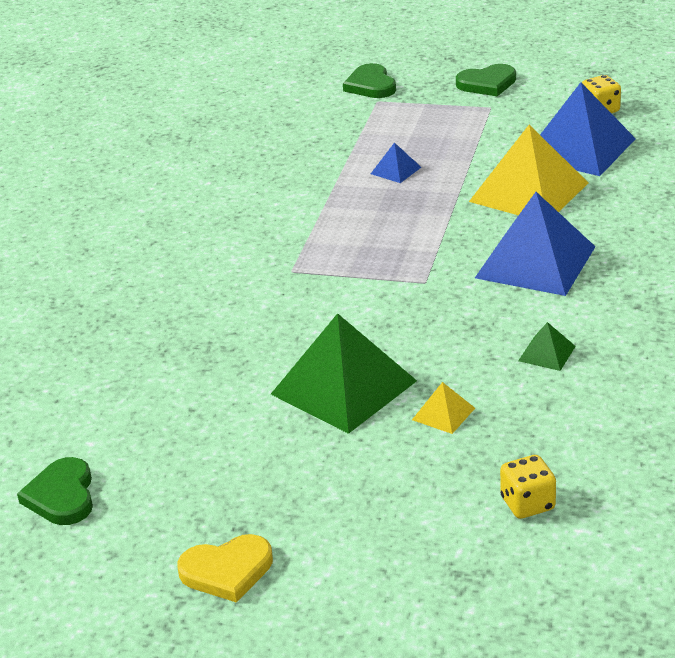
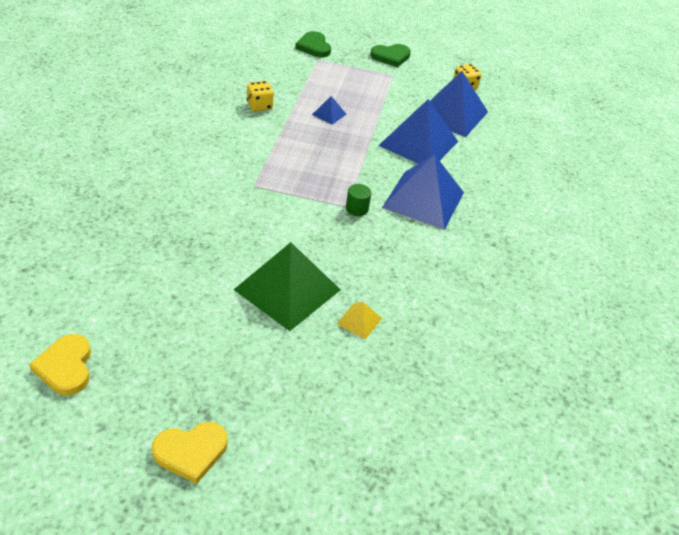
camera: 10 degrees left, 10 degrees up
(62, 496) = (66, 367): green heart -> yellow heart
(438, 283) = (357, 209): none -> green cylinder
(527, 504) = (420, 409): yellow dice -> yellow dice (259, 106)
(528, 192) = (418, 143): yellow pyramid -> blue pyramid
(546, 353) = (432, 276): green pyramid -> none

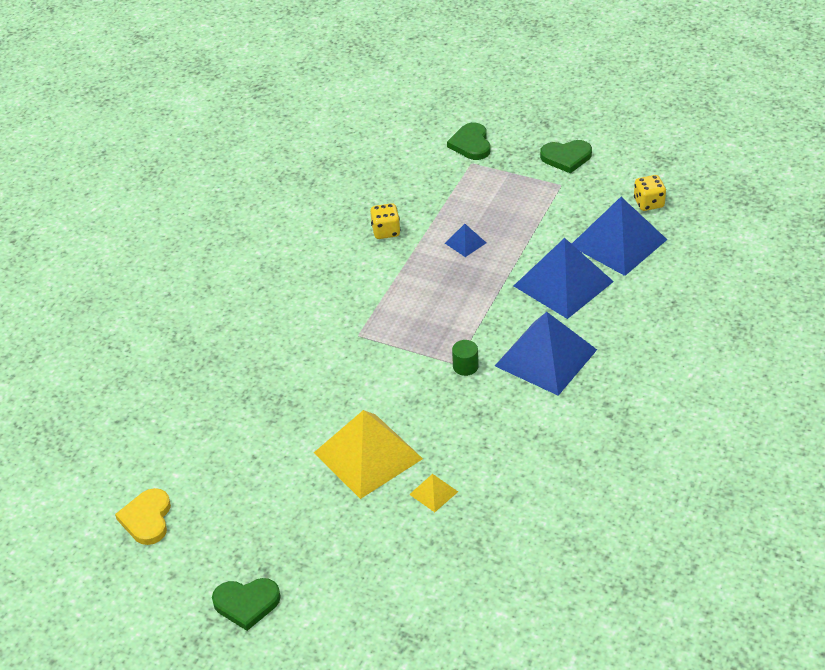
camera: 20 degrees right, 0 degrees up
(191, 452) = (246, 603): yellow heart -> green heart
(287, 289) = (368, 455): green pyramid -> yellow pyramid

